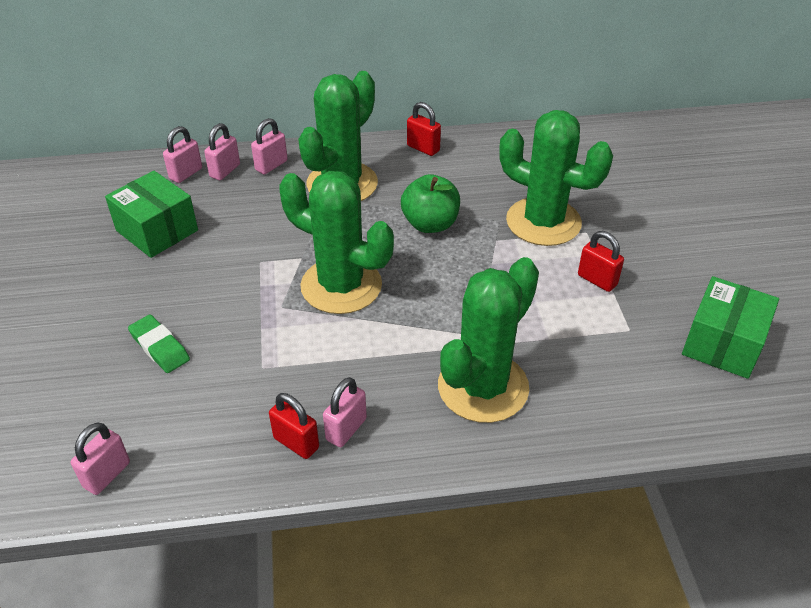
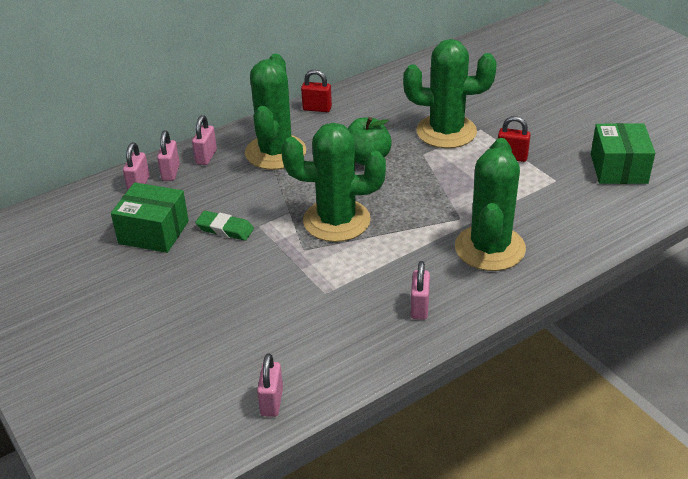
camera: 25 degrees left, 5 degrees down
(159, 347) = (233, 309): green eraser -> green eraser (225, 229)
(296, 443) = (392, 329): red padlock -> none

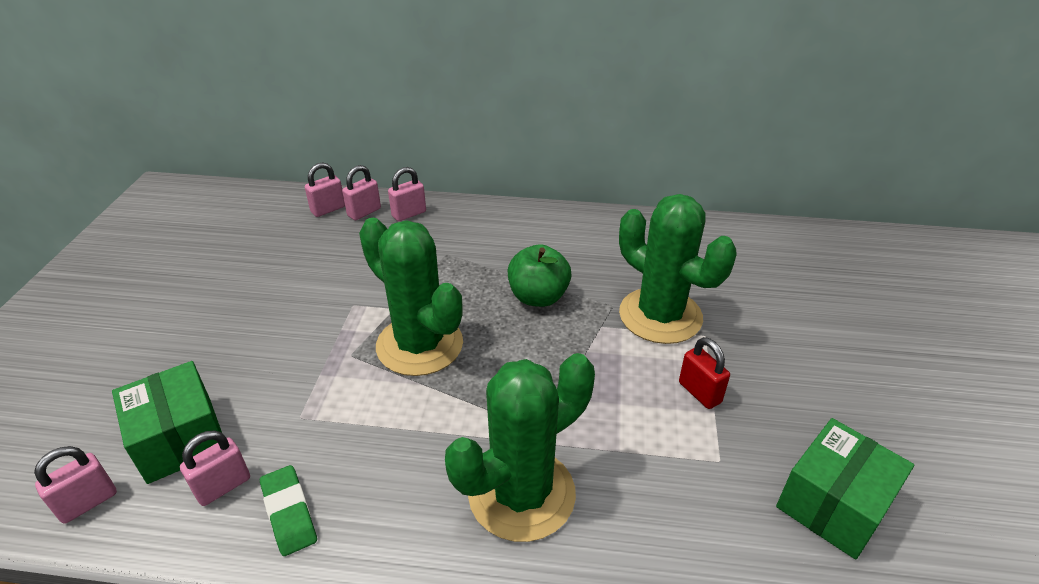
camera: 40 degrees right, 0 degrees up
(153, 232) = (274, 257): green box -> green box (180, 439)
(225, 229) = (324, 290): green eraser -> green eraser (289, 513)
(275, 152) = (467, 242): green cactus -> none
(317, 108) = (562, 220): red padlock -> none
(419, 307) = (350, 510): pink padlock -> pink padlock (223, 486)

